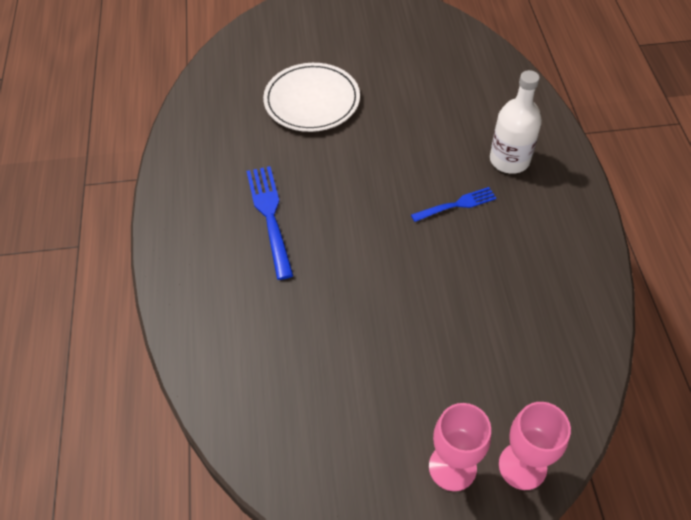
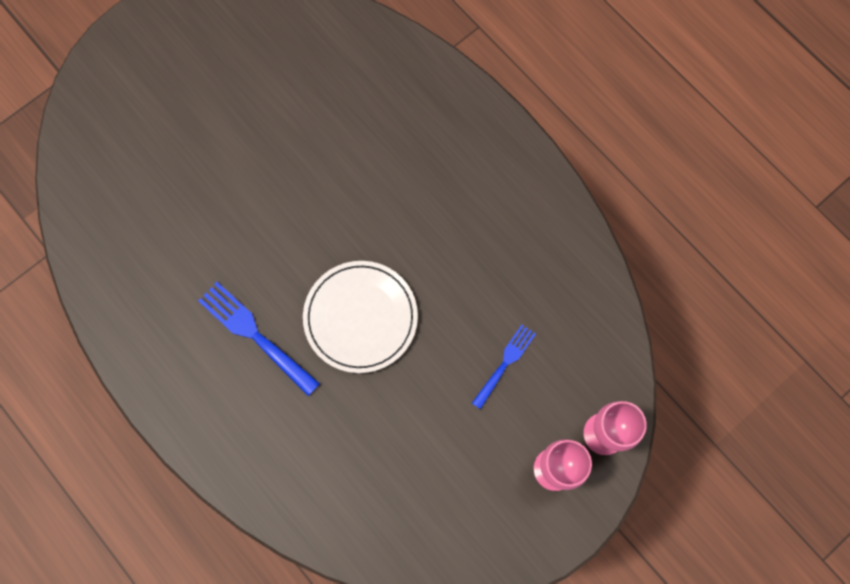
camera: 35 degrees left, 20 degrees up
(312, 100) = (202, 179): white plate -> white plate (360, 317)
(456, 205) = (414, 220): blue fork -> blue fork (505, 364)
(509, 160) = (432, 140): white bottle -> none

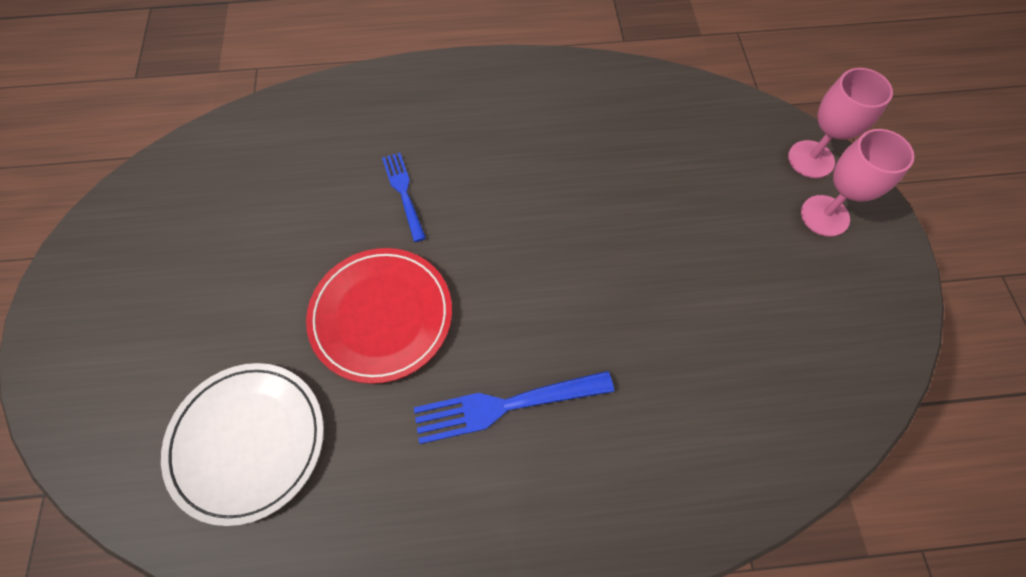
camera: 55 degrees left, 10 degrees down
(262, 218) = (381, 316): none -> red plate
(360, 317) = (561, 288): white plate -> white plate (247, 442)
(505, 364) = (695, 195): blue fork -> blue fork (404, 193)

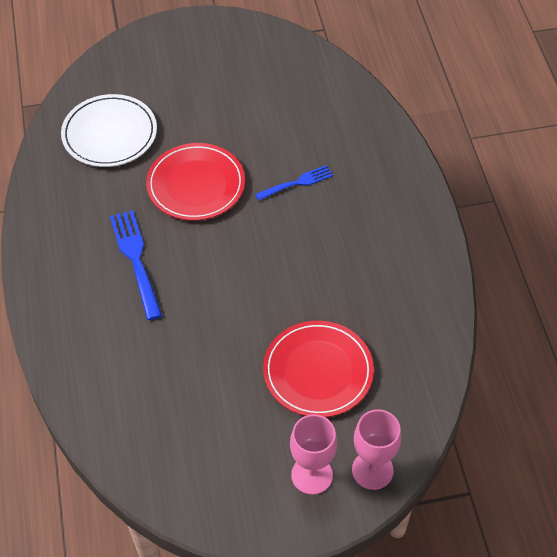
camera: 85 degrees right, 10 degrees down
(689, 197) = (318, 371): none -> red plate

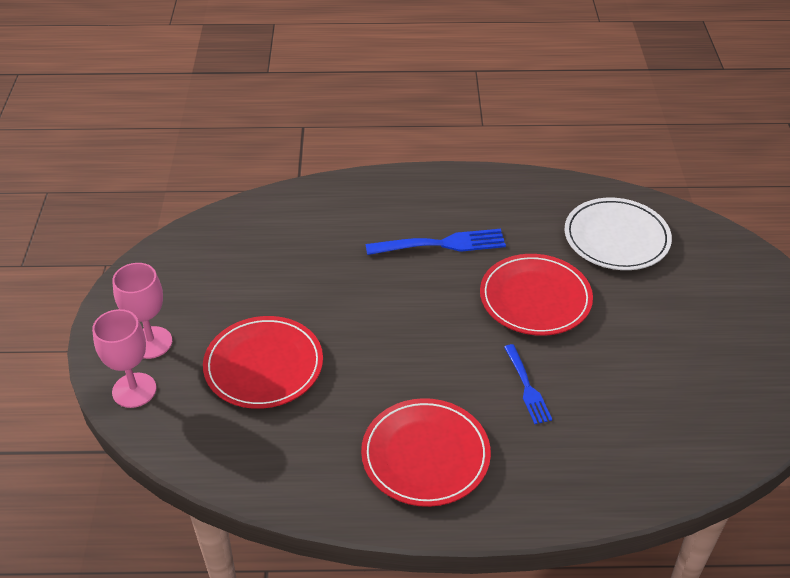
camera: 100 degrees right, 10 degrees down
(381, 239) = (425, 455): none -> red plate

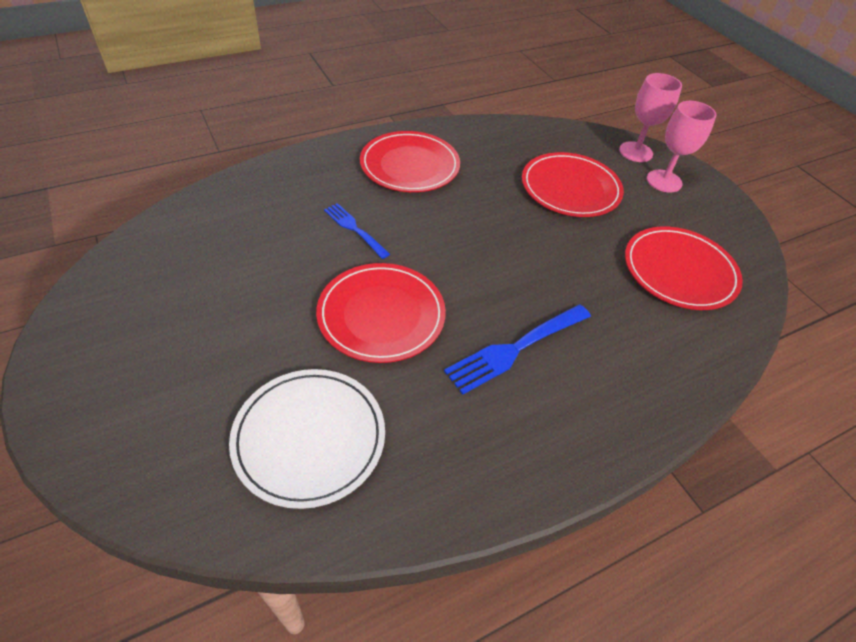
camera: 150 degrees right, 5 degrees up
(250, 256) = (679, 271): none -> red plate

